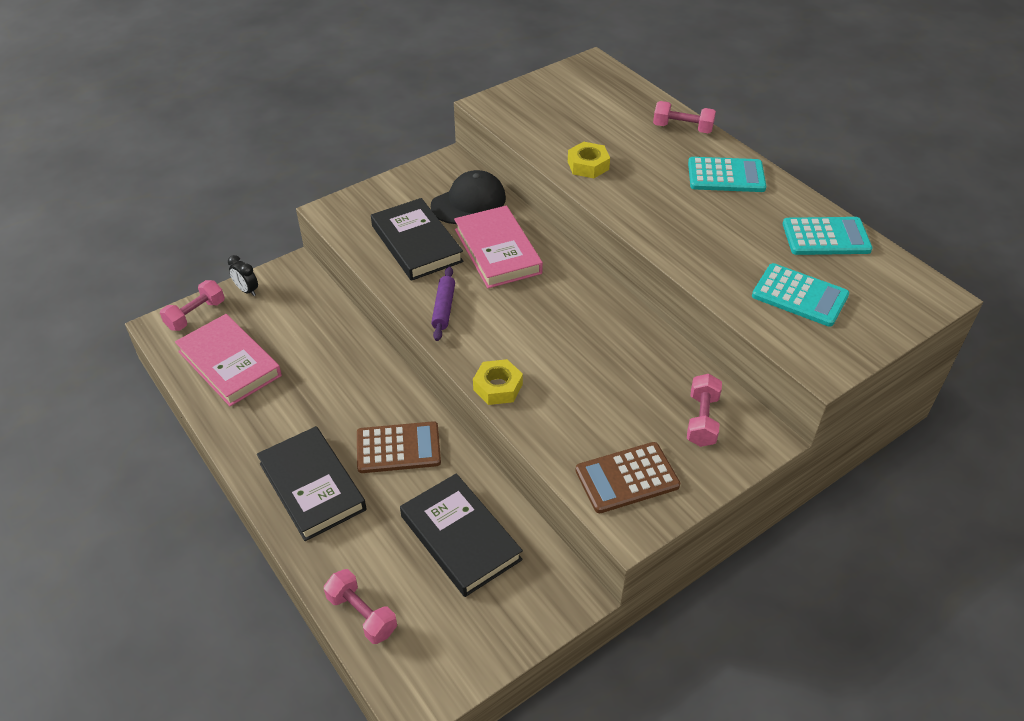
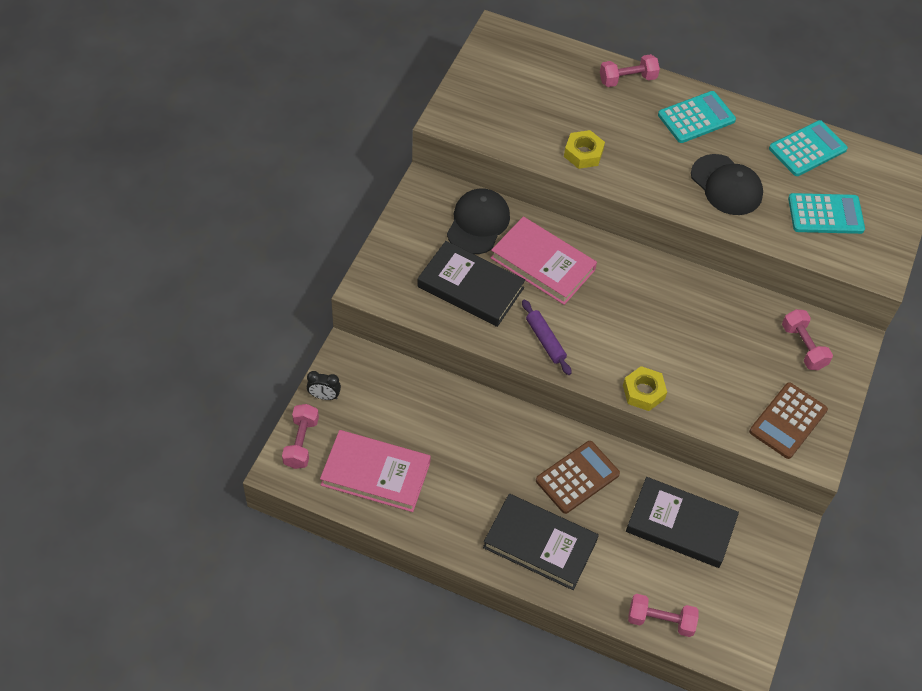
camera: 35 degrees left, 10 degrees up
(710, 235) = (726, 185): none -> black cap

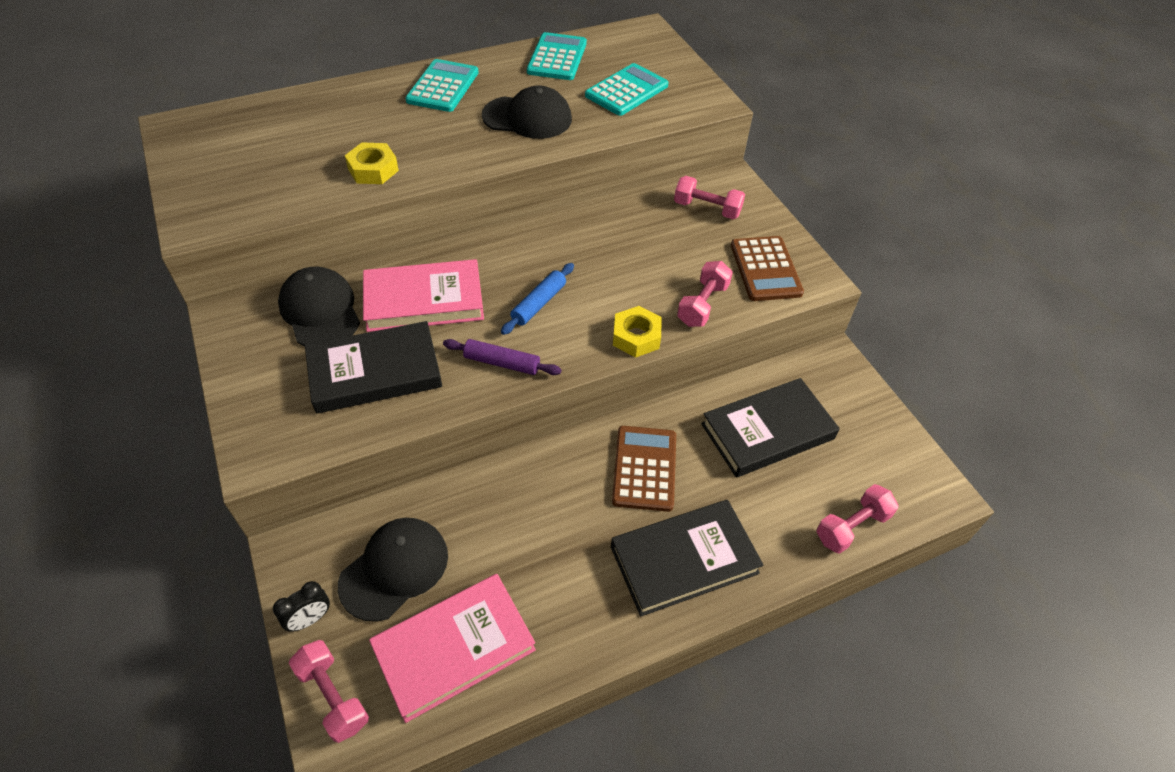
camera: 45 degrees left, 5 degrees down
(386, 408) = (394, 569): none -> black cap
(608, 321) = (539, 304): none -> blue rolling pin
(627, 79) = (348, 93): pink dumbbell -> pink dumbbell (702, 305)

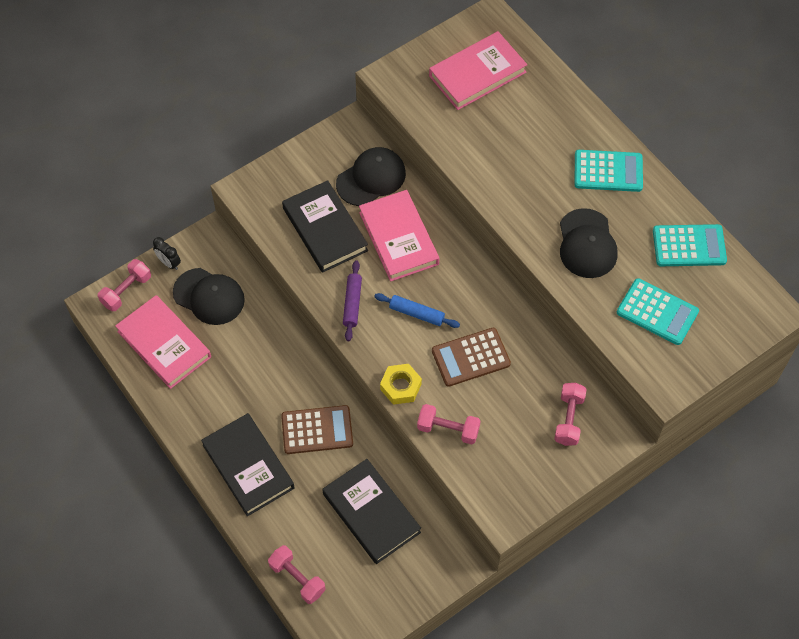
camera: 80 degrees right, 10 degrees up
(249, 151) = (477, 74): none -> pink book
(373, 170) = (482, 158): yellow nut -> none
(765, 269) = (504, 474): brown calculator -> brown calculator (470, 357)

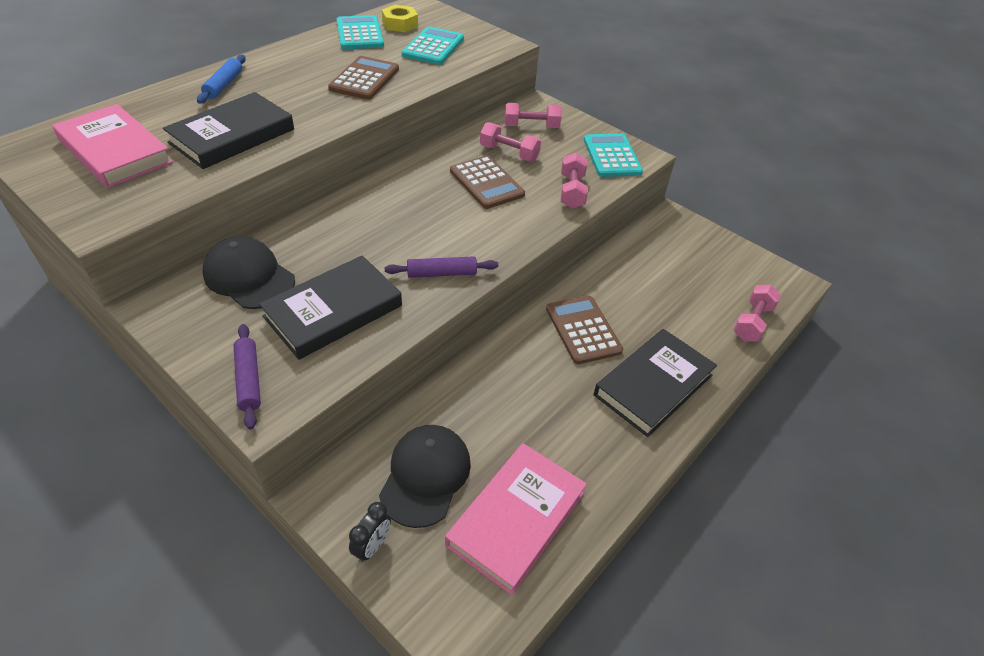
camera: 105 degrees left, 15 degrees down
(126, 291) = (433, 601): pink dumbbell -> pink dumbbell (509, 153)
(272, 181) = (249, 380): none -> purple rolling pin
(371, 513) = (655, 276): black book -> black book (232, 136)
(398, 238) = (342, 245): pink book -> none
(400, 386) = (537, 226): yellow nut -> yellow nut (400, 24)
(416, 314) = (444, 222): blue rolling pin -> blue rolling pin (224, 85)
(587, 244) = (364, 79): black cap -> brown calculator
(608, 171) = (274, 70): turquoise calculator -> turquoise calculator (612, 156)

